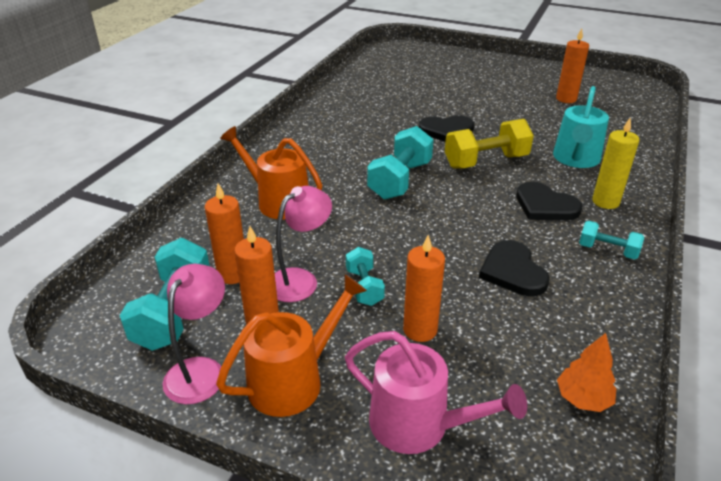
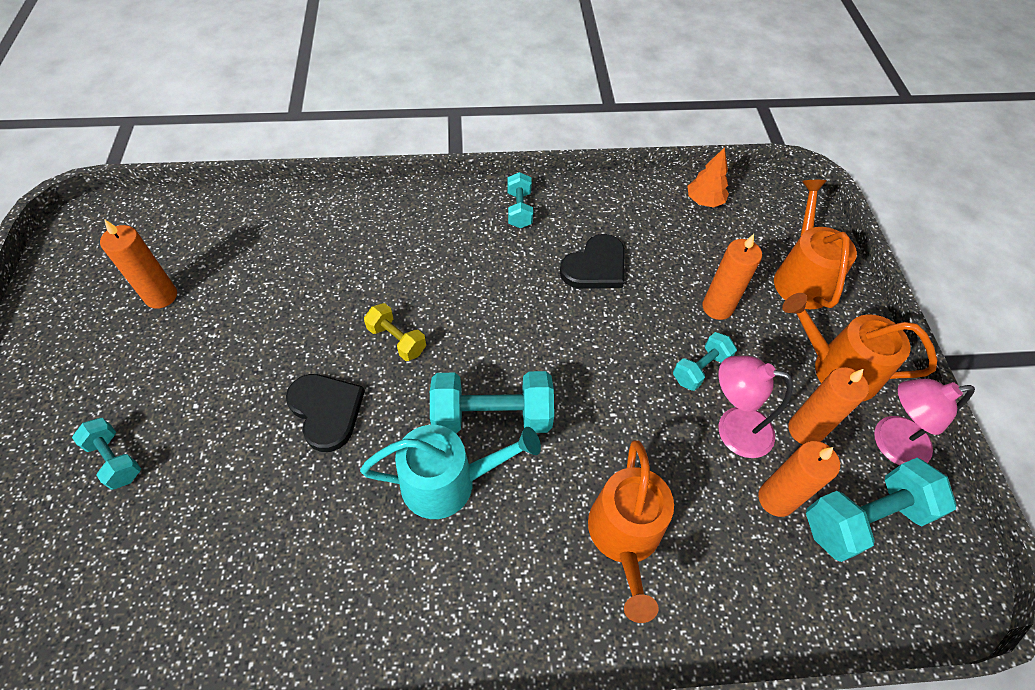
camera: 120 degrees left, 20 degrees up
(418, 424) = (801, 278): pink watering can -> orange watering can
(457, 80) = (115, 460): none -> turquoise dumbbell
(486, 161) = (397, 340): yellow dumbbell -> yellow dumbbell, size x0.57
(545, 205) = (468, 265): black heart -> none
(576, 159) = (348, 257): turquoise watering can -> turquoise watering can (447, 482)
(605, 202) = (433, 221): yellow candle -> none

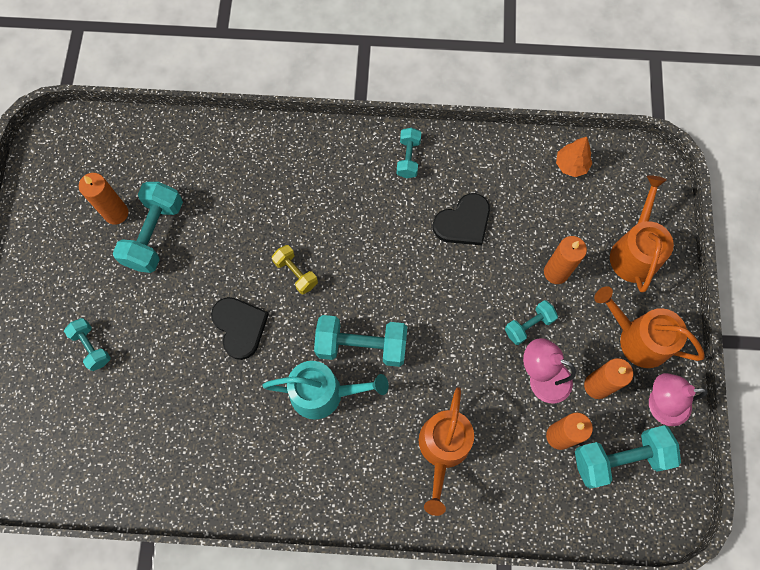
camera: 10 degrees right, 15 degrees up
(211, 315) = (154, 234): none -> turquoise dumbbell

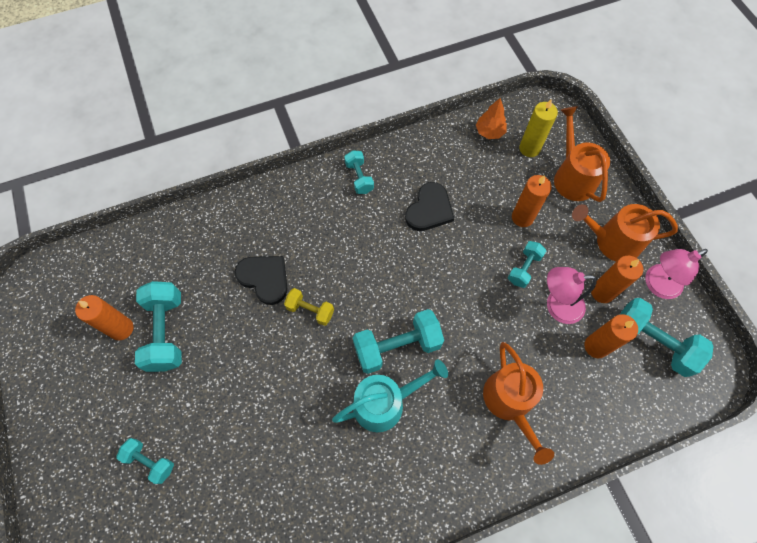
camera: 25 degrees left, 5 degrees down
(240, 327) = (282, 379): black heart -> black heart (264, 278)
(605, 201) = (529, 148): none -> yellow candle
(619, 458) = (651, 342): turquoise dumbbell -> turquoise dumbbell turned 75 degrees clockwise

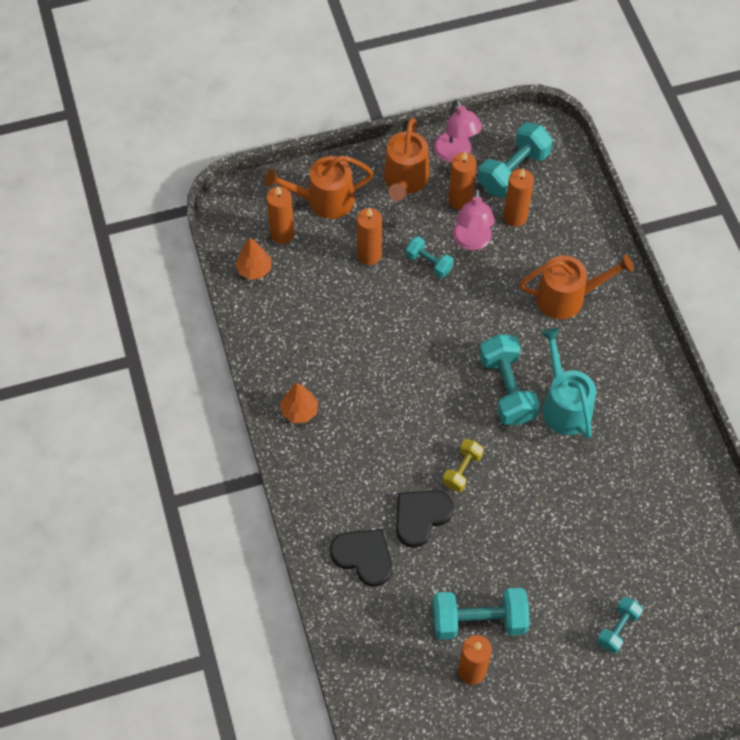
camera: 85 degrees left, 5 degrees down
(359, 178) = (299, 411): turquoise dumbbell -> orange tree
(429, 209) = (350, 342): black heart -> black heart (363, 556)
(529, 148) = (282, 234): yellow candle -> orange candle

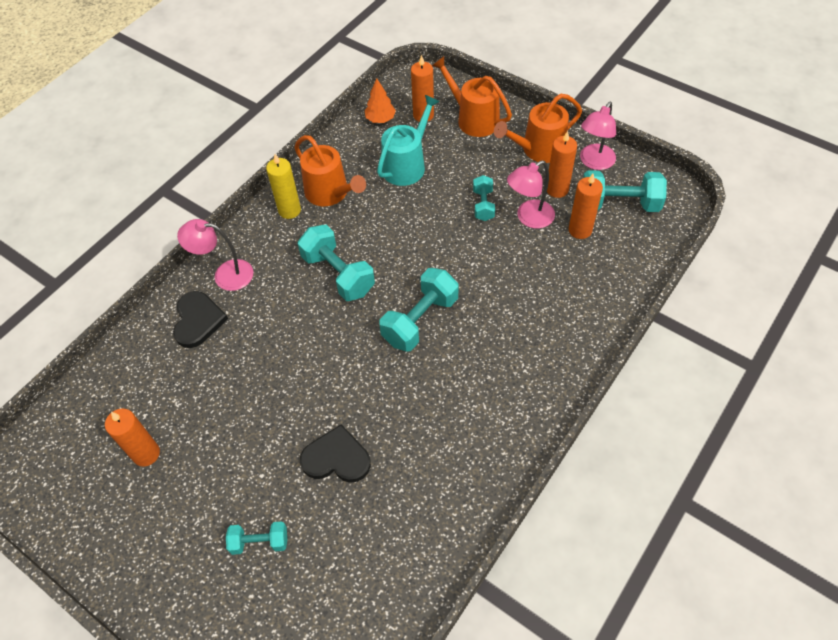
camera: 55 degrees right, 5 degrees down
(299, 411) = (289, 210): orange tree -> yellow candle
(330, 506) = (225, 275): none -> pink lamp
(369, 255) = (454, 169): orange candle -> none
(421, 516) = (259, 335): black heart -> black heart (336, 458)
(462, 470) = (322, 336): yellow dumbbell -> none
(478, 620) = (195, 430): turquoise dumbbell -> turquoise dumbbell (338, 274)
(564, 405) = (441, 368): turquoise watering can -> turquoise watering can (406, 165)
(566, 297) = (543, 307): orange watering can -> orange watering can (330, 193)

